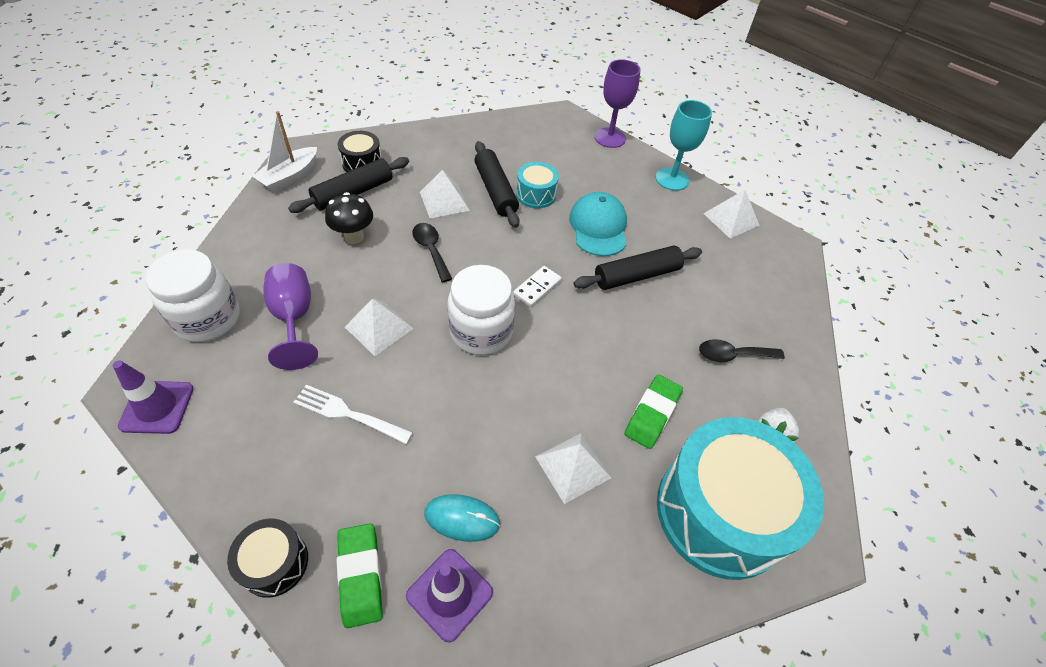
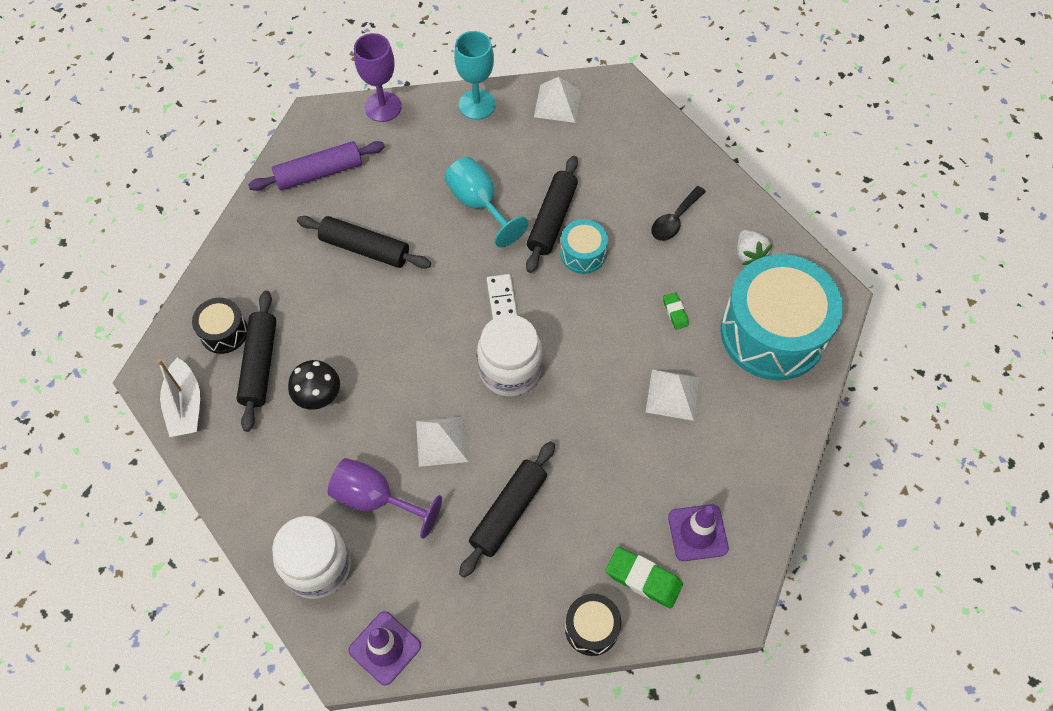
camera: 45 degrees left, 10 degrees up
(349, 414) = (508, 512): white fork -> black rolling pin
(431, 250) = (390, 348): black spoon -> none
(444, 201) = (340, 298): white pyramid -> none
(462, 518) = (653, 490): turquoise mouse -> none
(526, 138) = (319, 173): none -> purple rolling pin
(536, 194) = (398, 221): turquoise drum -> turquoise drum (583, 254)
(598, 227) = (479, 204): turquoise cap -> turquoise goblet
(652, 414) = (675, 312): green eraser -> green eraser, size x0.56

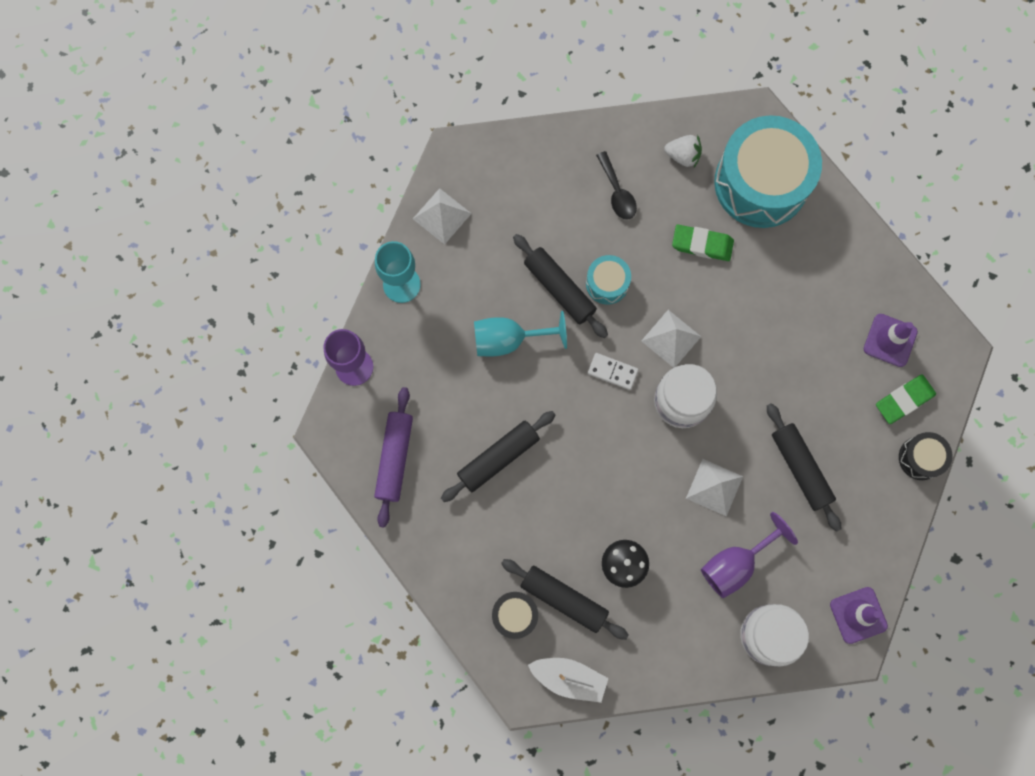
camera: 60 degrees left, 15 degrees up
(672, 394) = (771, 290): white pyramid -> white pyramid (671, 338)
(675, 312) = (702, 244): green eraser -> green eraser, size x1.80

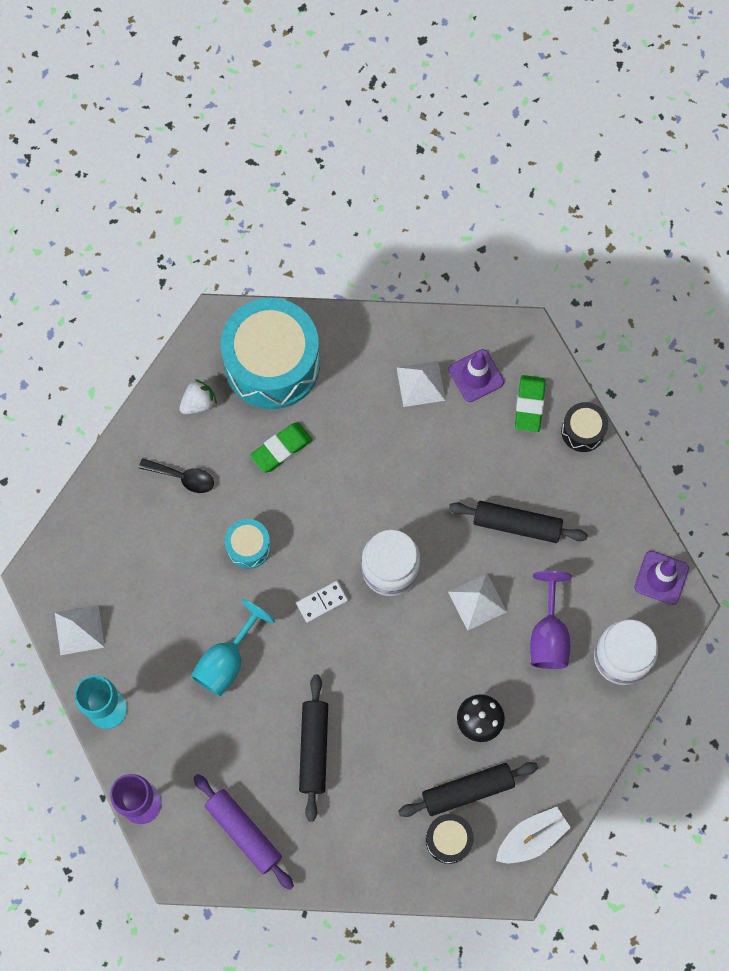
camera: 50 degrees left, 5 degrees down
(559, 289) = (220, 587): black rolling pin -> none
(671, 338) = (334, 535): white pyramid -> white pyramid (420, 383)

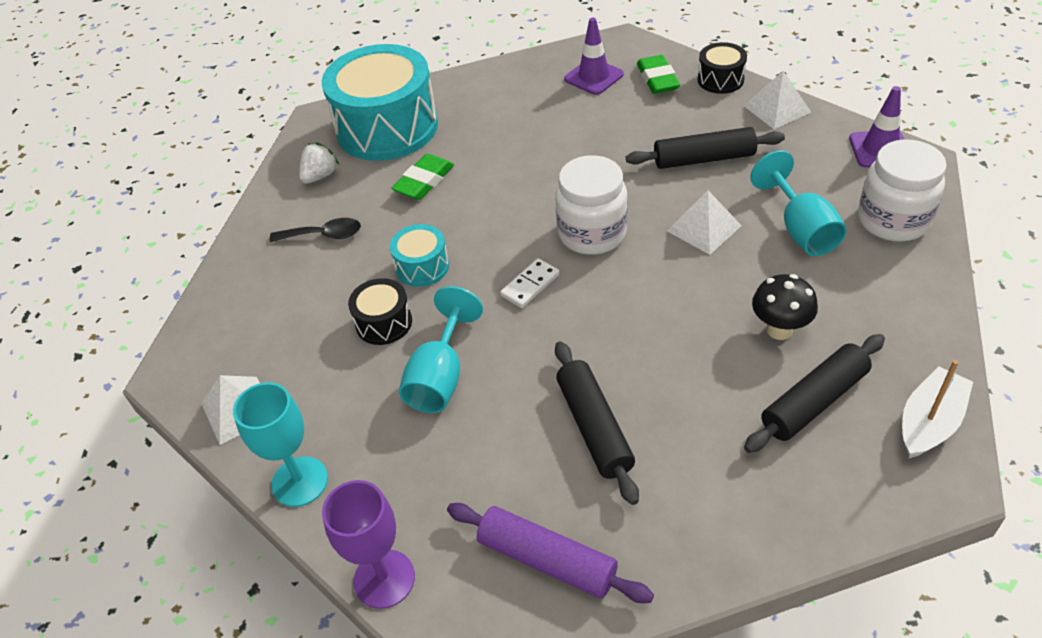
camera: 15 degrees left, 25 degrees down
(420, 383) = (543, 97): white pyramid -> white pyramid (777, 109)
(448, 840) = (827, 464): black drum -> black drum (384, 322)
(548, 635) = (800, 229): purple goblet -> turquoise goblet

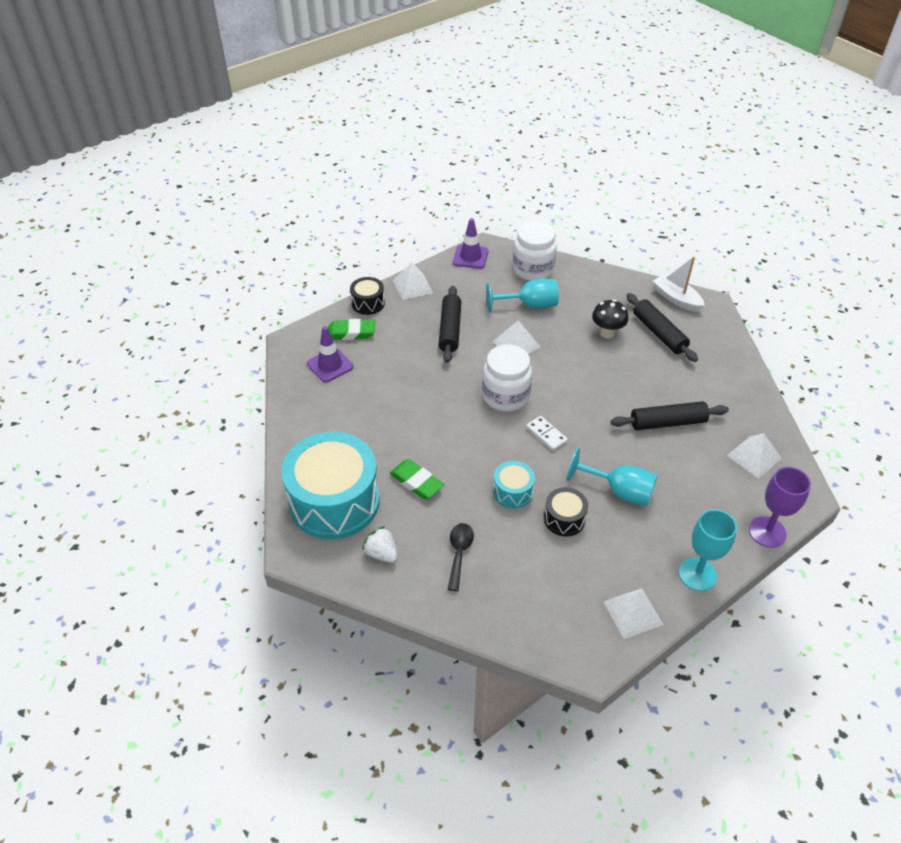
camera: 85 degrees left, 0 degrees up
(547, 560) = (754, 457): purple rolling pin -> white pyramid

